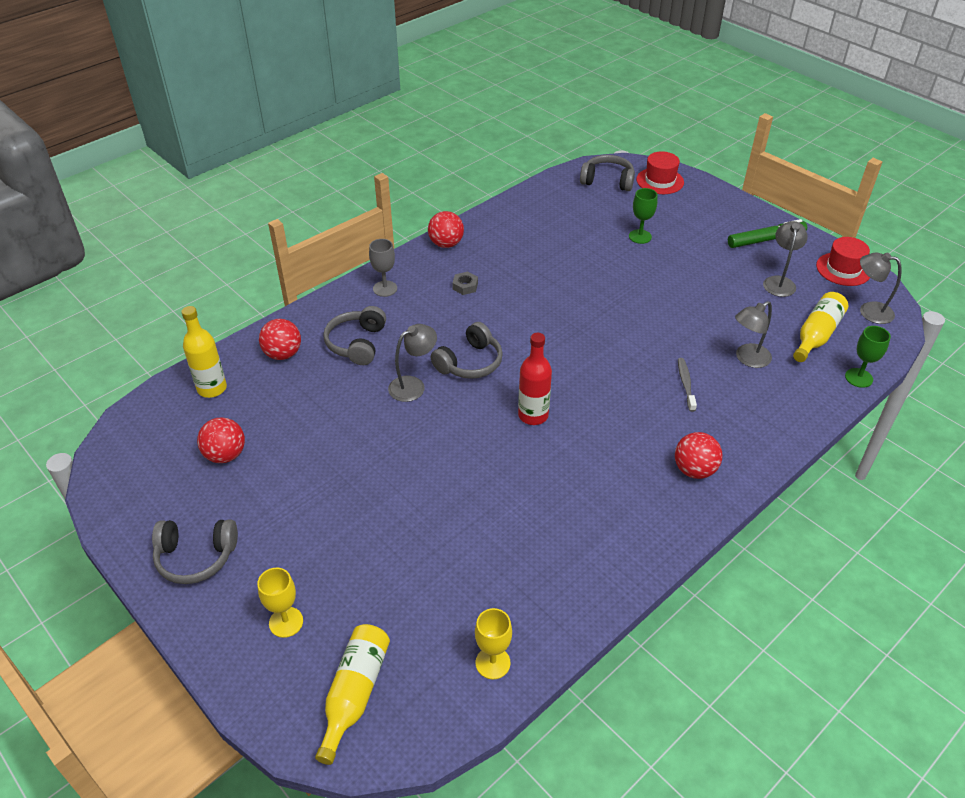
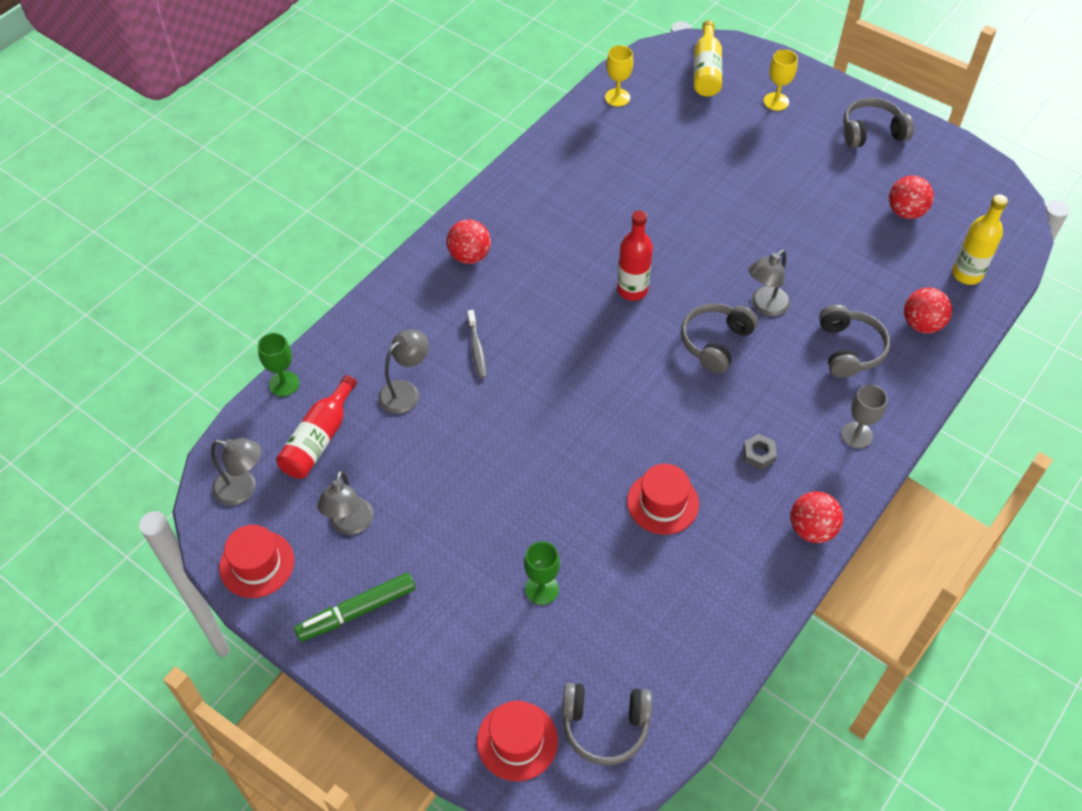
camera: 170 degrees right, 10 degrees up
(546, 268) = (663, 503): none -> red hat
(816, 335) = (319, 439): yellow bottle -> red bottle

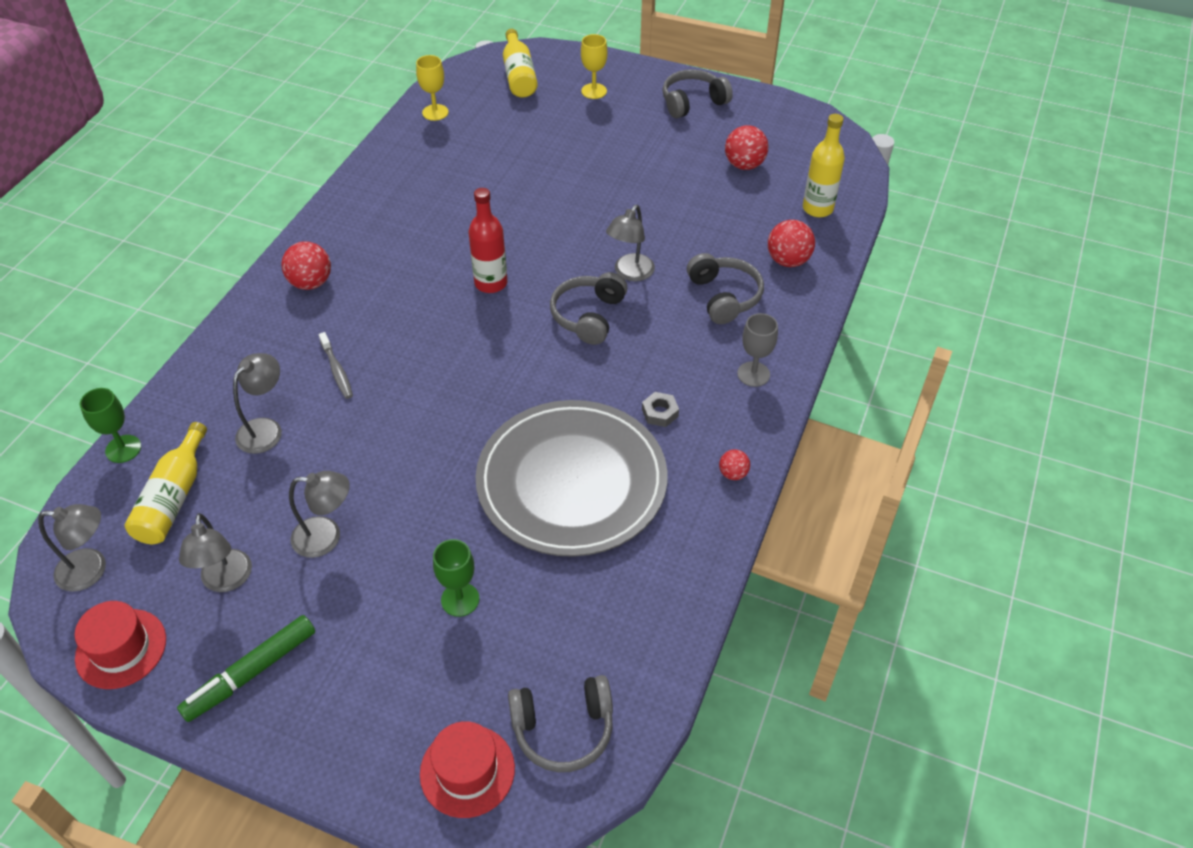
camera: 15 degrees left, 5 degrees down
(319, 439) = (174, 498): red bottle -> yellow bottle
(440, 505) = (327, 537): none -> grey lamp
(663, 503) = (571, 481): red hat -> grey plate
(812, 529) = (733, 474): red ball -> red ball, size x0.56

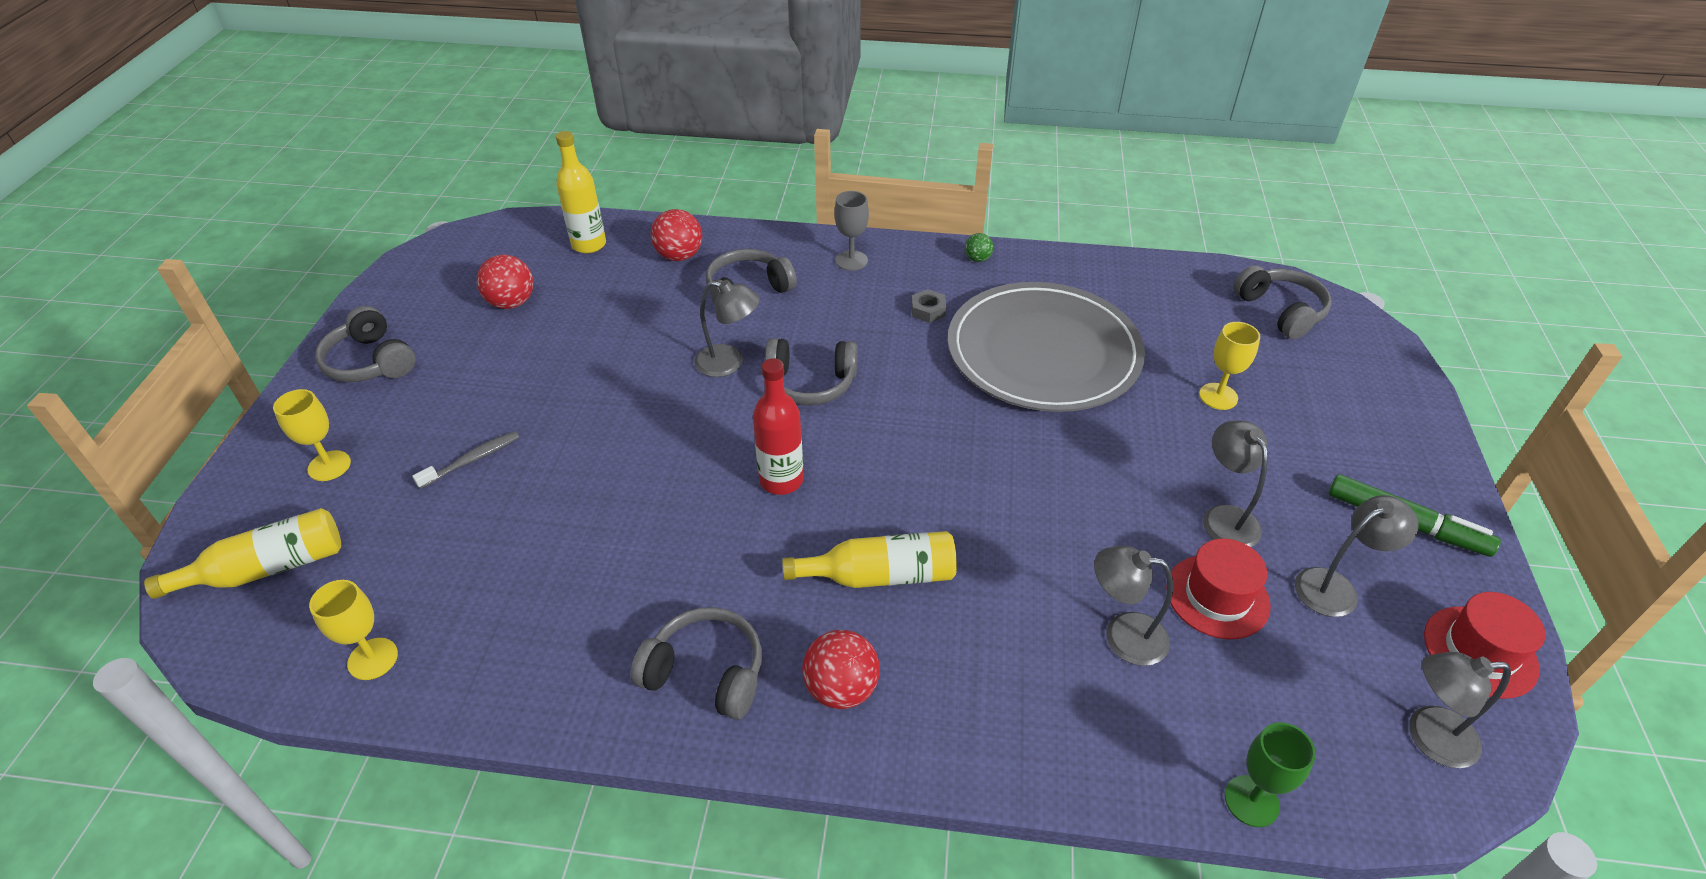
camera: 105 degrees left, 5 degrees down
(92, 570) = (1428, 737): grey lamp -> grey lamp turned 75 degrees counterclockwise
(174, 498) = (1278, 693): yellow bottle -> yellow bottle (880, 575)
(337, 370) = (993, 593): grey toothbrush -> grey toothbrush (472, 460)
(355, 230) = (706, 673): none -> grey headphones
(460, 599) = (1218, 396): green goblet -> yellow goblet
(467, 771) = (1357, 354): red hat -> red hat (1217, 596)
(733, 474) = (977, 259): red ball -> green ball

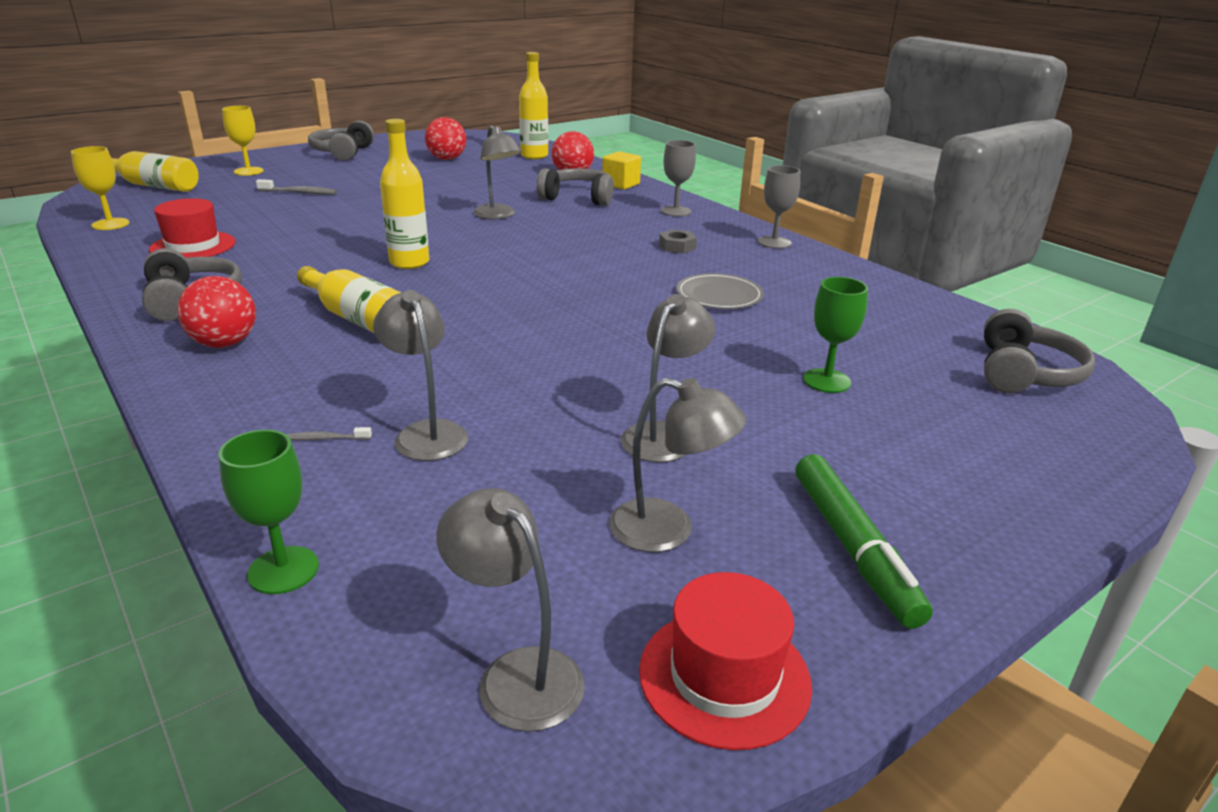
camera: 45 degrees right, 15 degrees down
(745, 246) = (621, 184): none -> yellow cube
(781, 480) = (409, 262): red bottle -> yellow bottle
(810, 383) = (523, 240): grey headphones -> none
(977, 259) = (774, 242): green ball -> grey goblet
(1043, 352) = (719, 295): grey plate -> grey plate, size x0.42
(1084, 697) = (326, 438): none -> grey toothbrush
(1217, 596) = (547, 464): red hat -> red hat (193, 246)
(1218, 396) = (826, 381): yellow goblet -> green goblet

